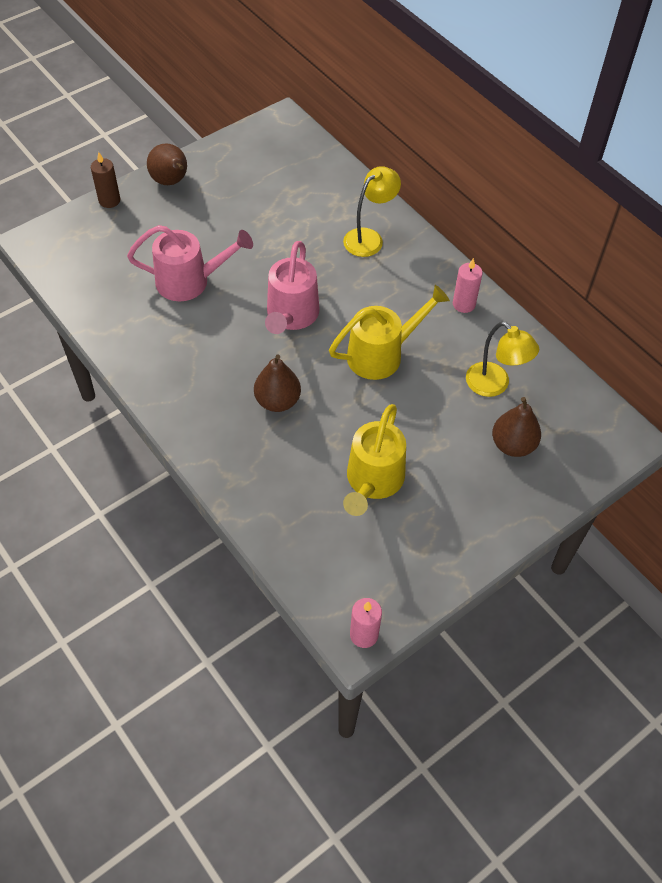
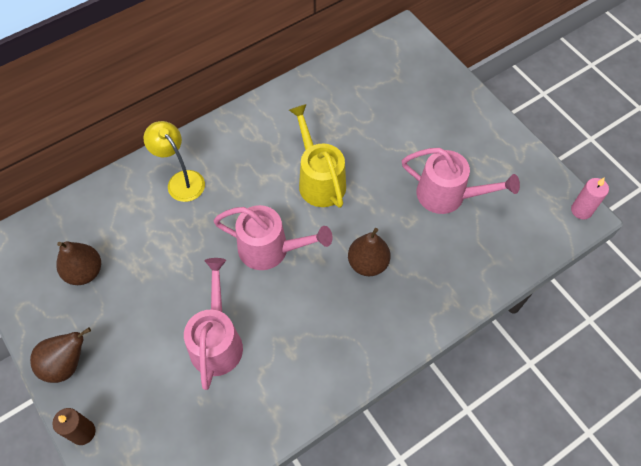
camera: 85 degrees left, 5 degrees up
(372, 482) = (448, 195): yellow watering can -> pink watering can
(463, 304) = (268, 116): pink candle -> none
(494, 385) = (354, 105): yellow lamp -> none
(513, 445) = (410, 100): brown pear -> brown pear (84, 272)

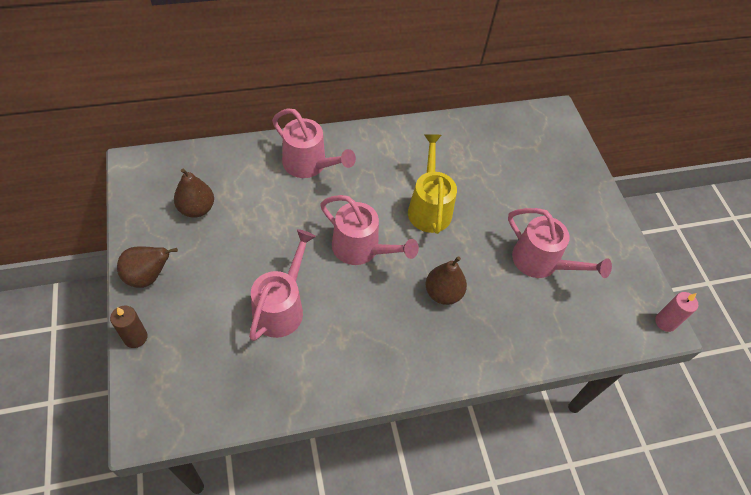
camera: 15 degrees right, 5 degrees down
(181, 180) = (309, 165): yellow lamp -> pink watering can

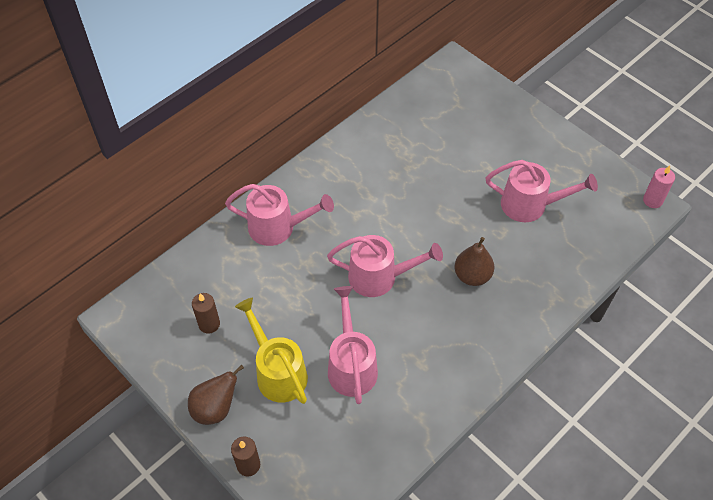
camera: 25 degrees left, 0 degrees up
(196, 208) = (209, 324): brown pear -> brown candle
(429, 207) = (408, 208): yellow watering can -> yellow watering can (277, 371)

